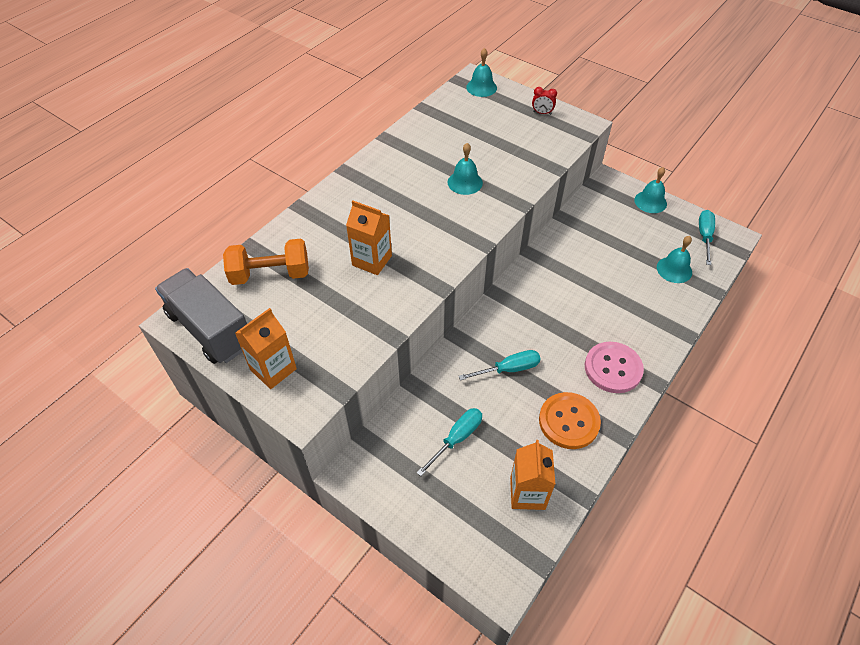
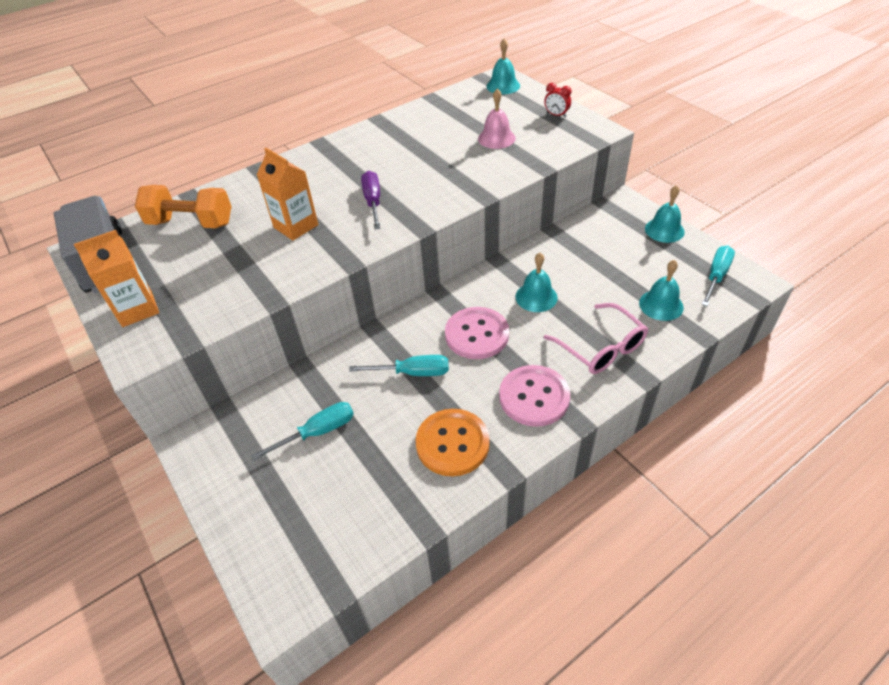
camera: 20 degrees right, 5 degrees down
(428, 224) = (373, 201): none -> purple screwdriver
(465, 182) = (435, 168): turquoise bell -> turquoise bell (536, 297)
(502, 143) = (496, 138): none -> pink bell
(527, 493) = (364, 511): orange carton -> none
(544, 324) = (477, 334): none -> pink button
(645, 315) = (601, 347): none -> pink glasses

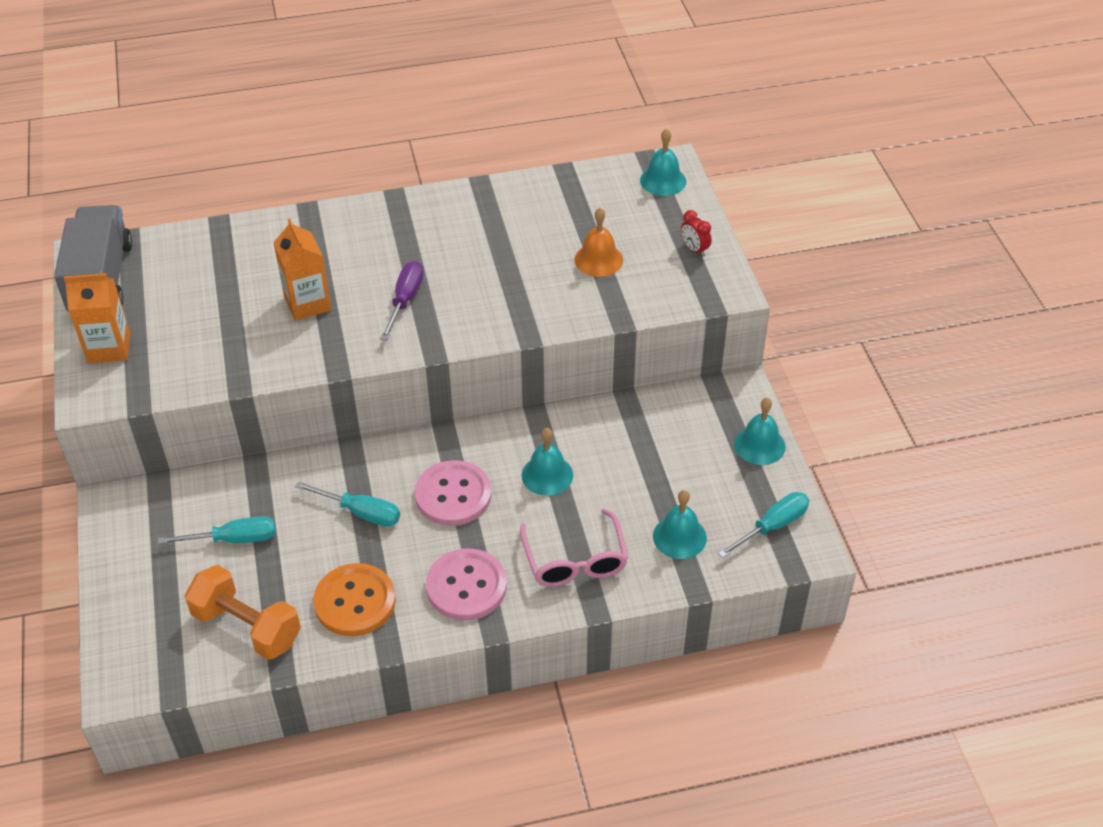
camera: 20 degrees right, 0 degrees up
(191, 223) = (205, 260): orange dumbbell -> orange dumbbell (247, 627)
(496, 138) = (598, 259): pink bell -> orange bell

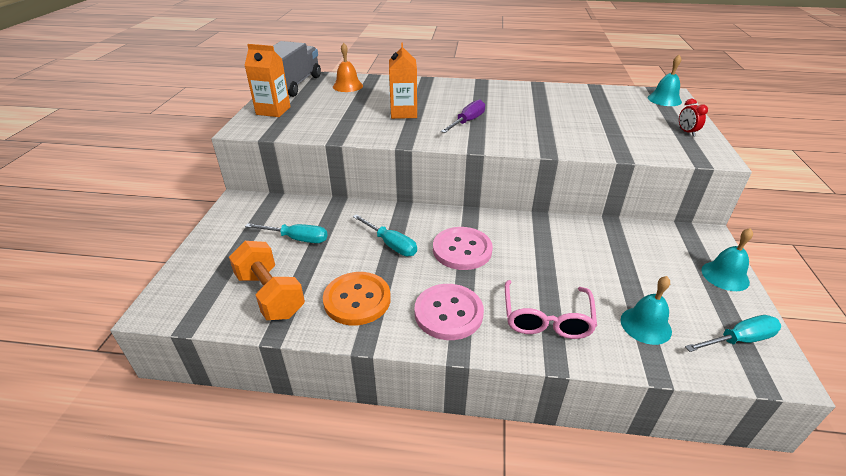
camera: 20 degrees right, 10 degrees down
(547, 475) = (538, 254): turquoise bell -> none
(598, 259) = (611, 125): orange bell -> orange bell (347, 86)

